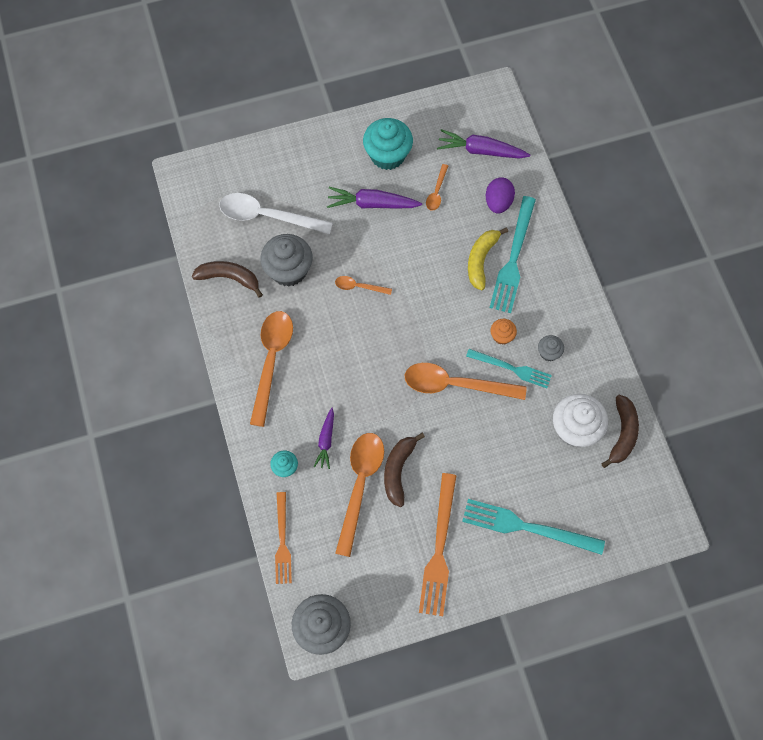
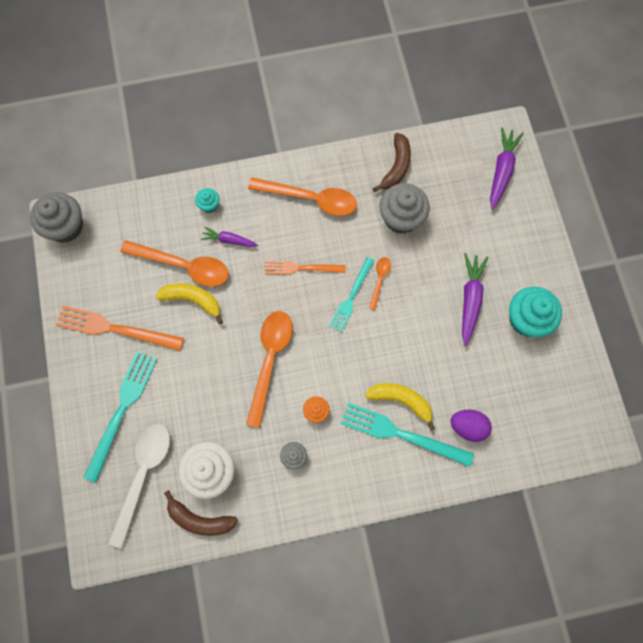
camera: 95 degrees right, 5 degrees up
(267, 216) = (459, 202): white spoon -> white spoon (143, 475)
(282, 541) = (144, 199): orange fork -> orange fork (301, 268)
(398, 470) = (193, 300): brown banana -> yellow banana
(436, 192) = (482, 364): orange spoon -> none
(481, 151) = (531, 416): purple carrot -> purple carrot (501, 171)
(511, 368) = (281, 416): turquoise fork -> turquoise fork (351, 297)

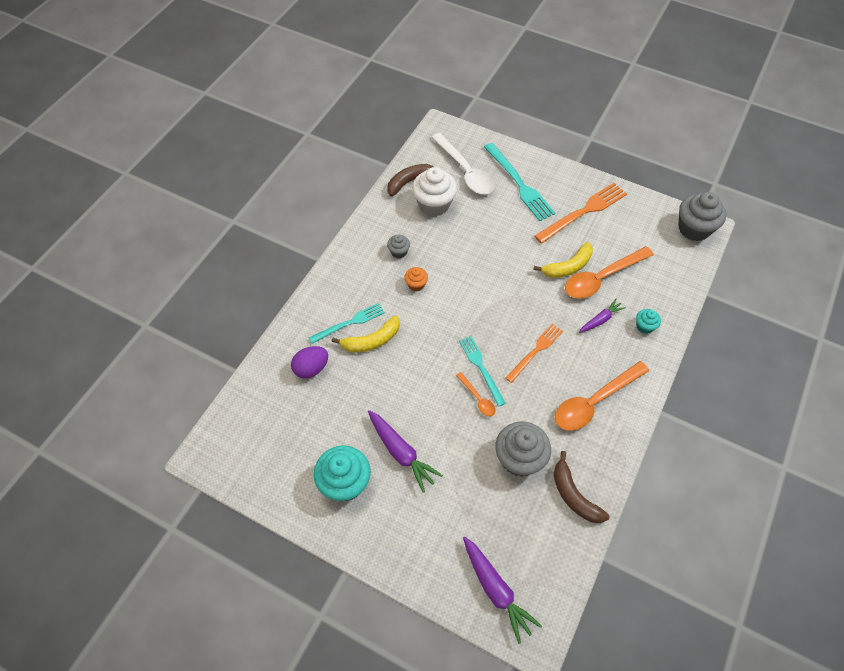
camera: 130 degrees right, 15 degrees down
(270, 360) = (479, 282): orange spoon -> none
(401, 434) = (349, 323): turquoise fork -> turquoise fork, size x0.65

